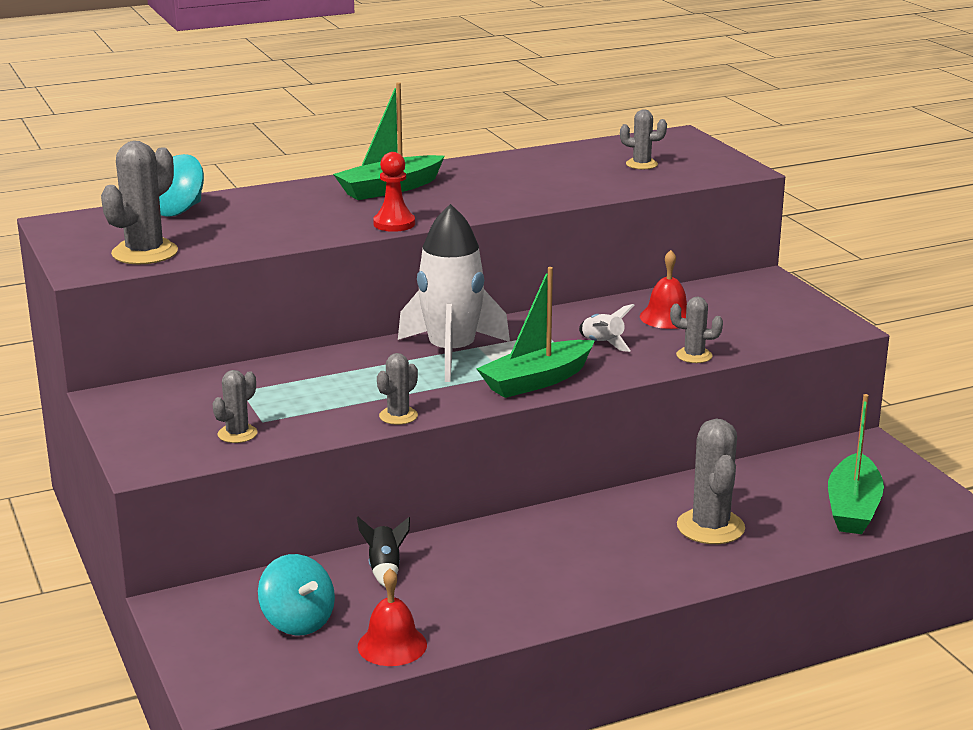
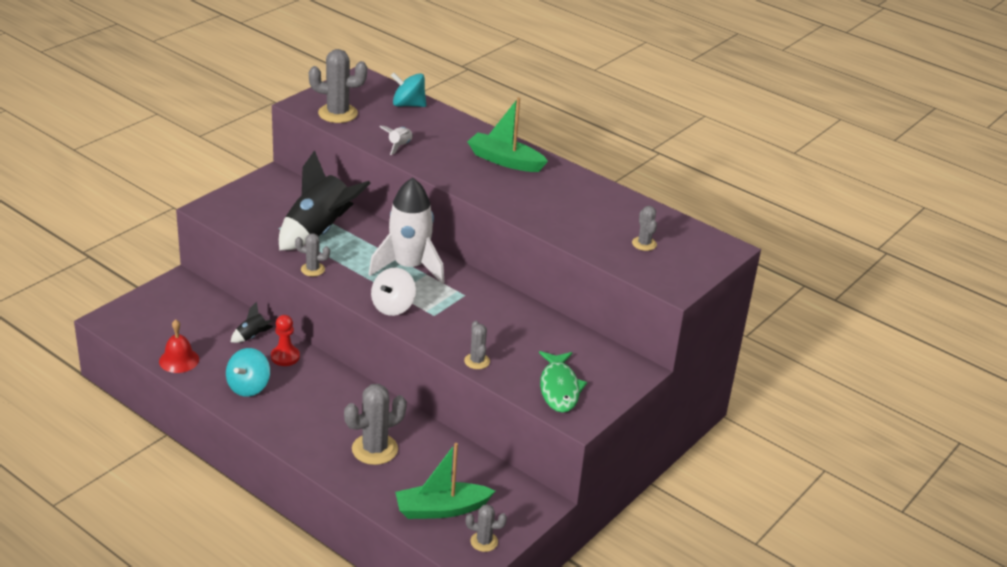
camera: 60 degrees right, 10 degrees up
(237, 434) = (258, 224): grey cactus -> grey cactus (484, 542)
(297, 621) = (185, 323): turquoise spinning top -> turquoise spinning top (248, 387)
(305, 394) = (319, 232): none -> black rocket
(394, 224) = (446, 177): red pawn -> red pawn (285, 357)
(536, 381) = (393, 307): green boat -> white spinning top
(602, 344) = (466, 320): white rocket -> white rocket (399, 146)
(667, 317) = (531, 338): red bell -> none
(777, 324) = (559, 388): none -> green fish

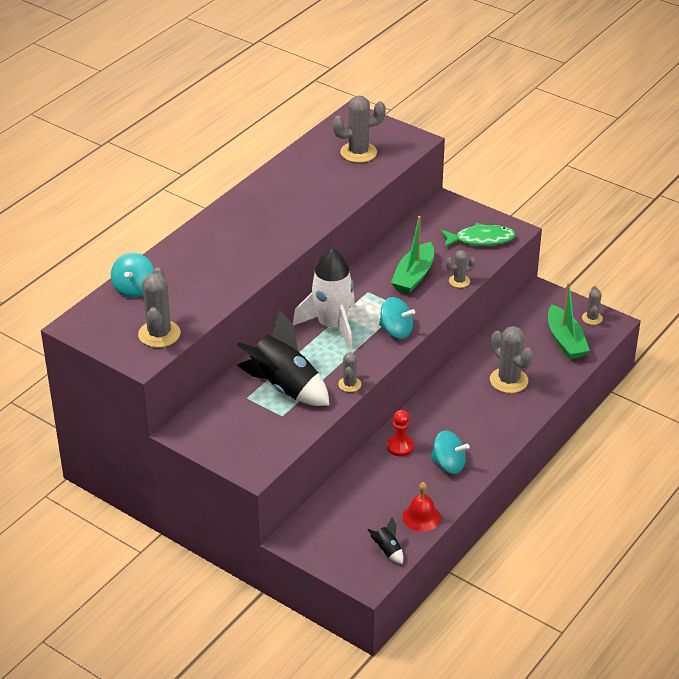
camera: 90 degrees left, 5 degrees up
(252, 336) = (374, 472): black rocket -> black rocket (387, 550)
(393, 307) = (396, 331): white spinning top -> turquoise spinning top
(399, 146) = (221, 289): white rocket -> none
(505, 161) = (237, 225): green boat -> green boat (413, 276)
(644, 244) = (358, 152): grey cactus -> grey cactus, size x1.78

